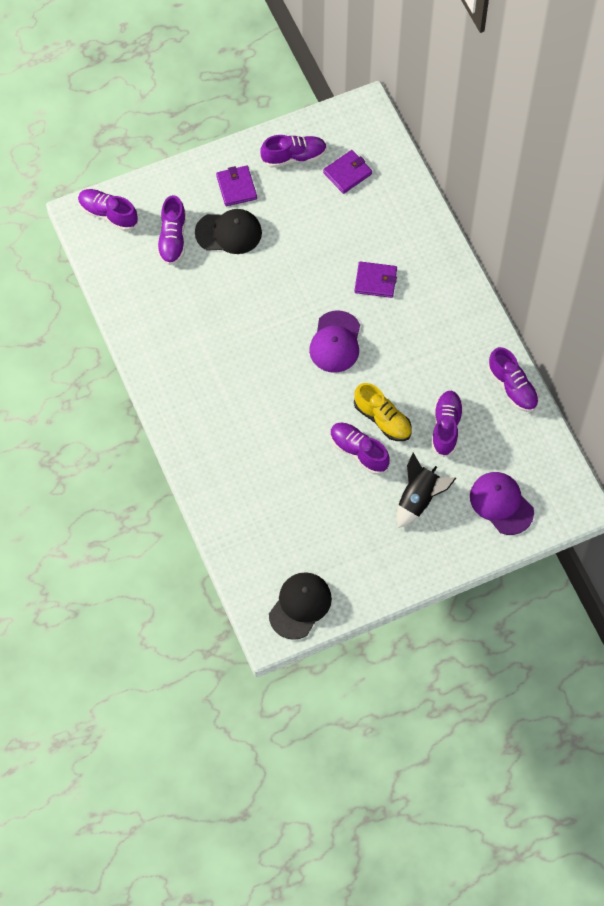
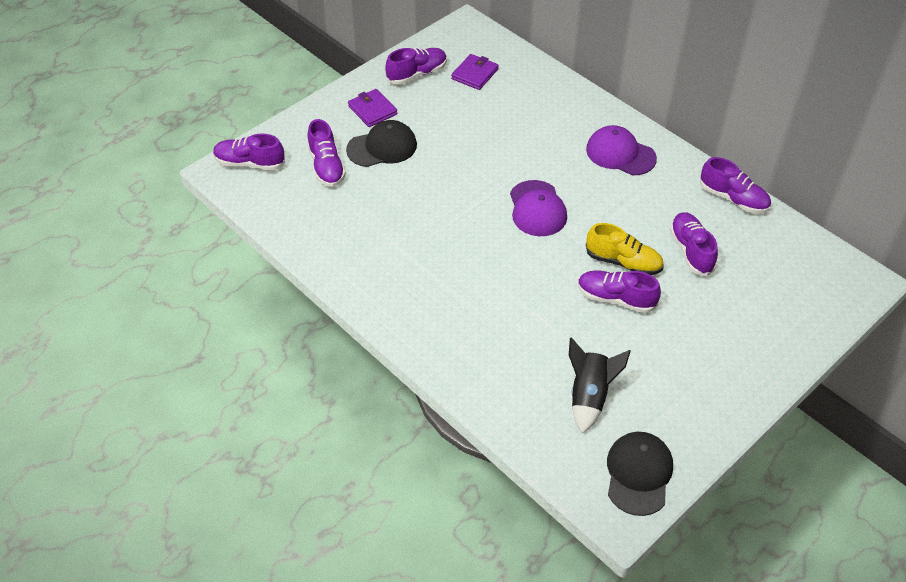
camera: 20 degrees left, 15 degrees down
(375, 281) = (548, 149): purple wallet -> none
(419, 499) = (704, 324): black rocket -> black rocket (589, 396)
(501, 503) = (789, 303): purple cap -> purple cap (620, 154)

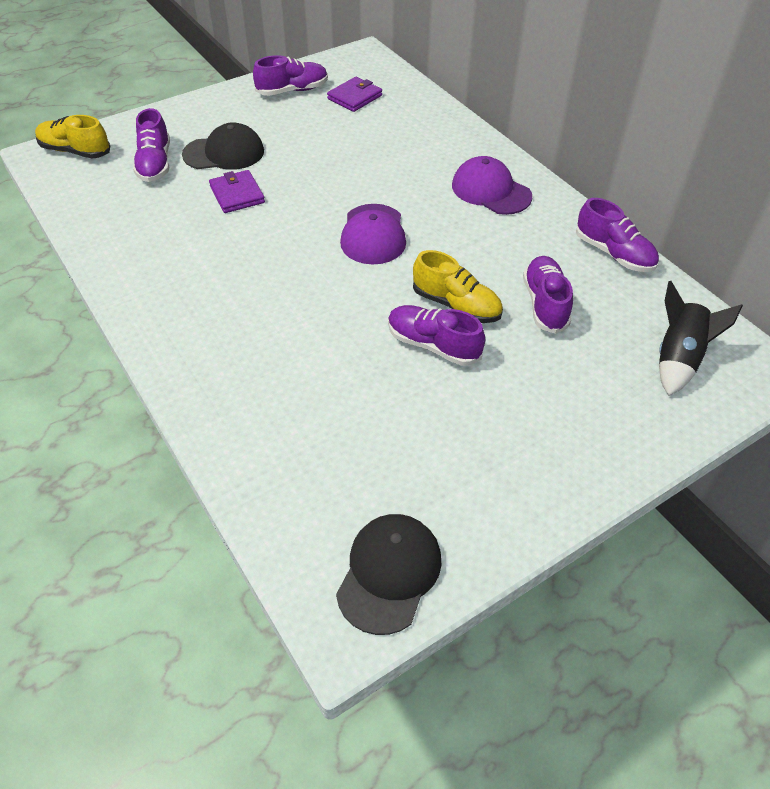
camera: 10 degrees right, 0 degrees up
(250, 163) = (75, 151): purple shoe -> yellow shoe
(372, 110) = (230, 118): purple wallet -> purple wallet (237, 194)
(589, 396) = (358, 458): black rocket -> black rocket (678, 359)

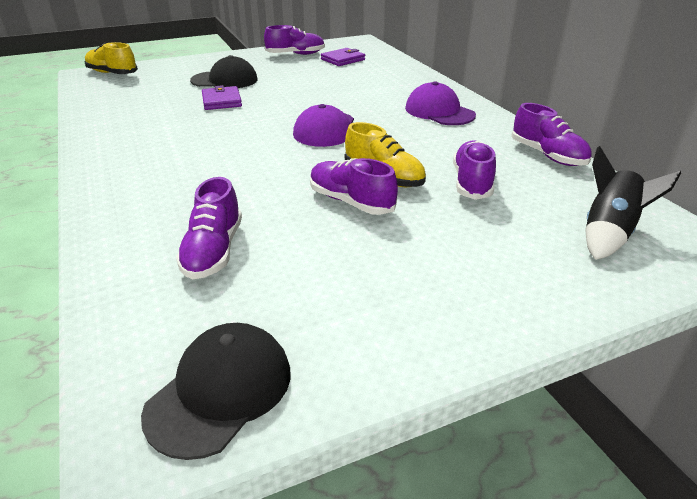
camera: 10 degrees right, 15 degrees down
(155, 164) = (167, 82): purple shoe -> purple shoe (213, 251)

